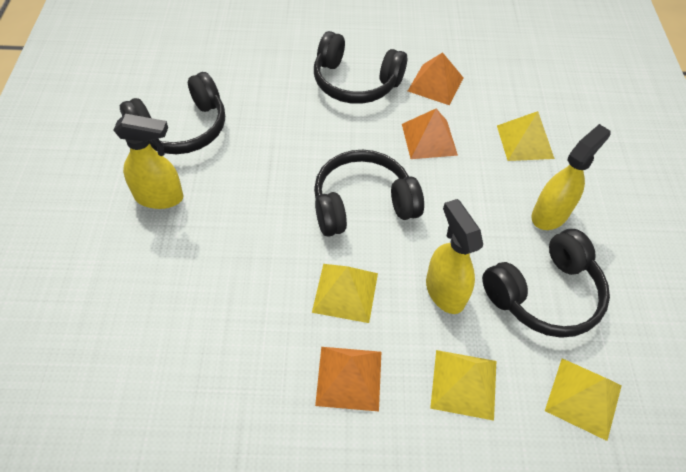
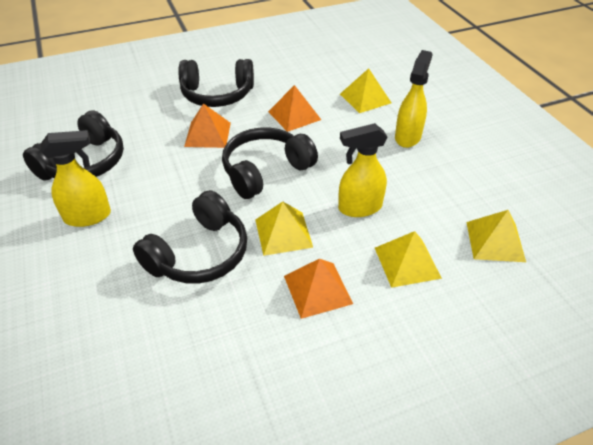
camera: 20 degrees left, 10 degrees down
(435, 84) = (280, 80): orange pyramid -> orange pyramid (207, 134)
(444, 291) = (359, 207): yellow spray bottle -> yellow spray bottle turned 60 degrees counterclockwise
(544, 294) = (432, 187): black headphones -> black headphones (199, 254)

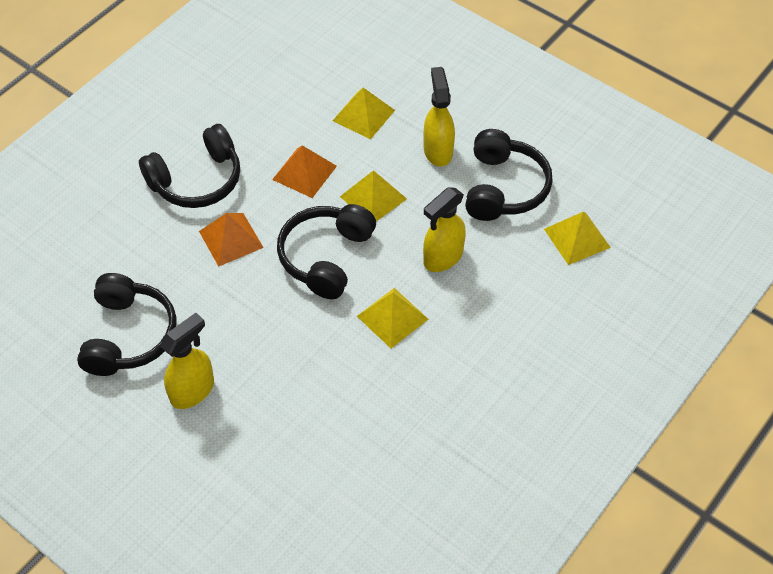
camera: 30 degrees left, 10 degrees up
(199, 254) = (332, 375): black headphones -> black headphones (504, 188)
(317, 289) = (459, 357): orange pyramid -> none
(407, 262) = (516, 295): yellow pyramid -> yellow pyramid (373, 197)

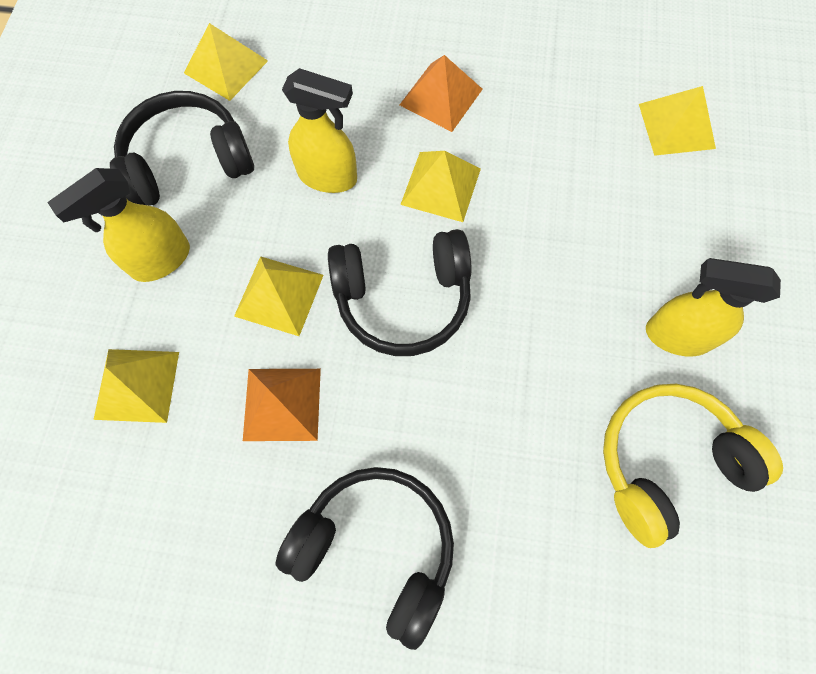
camera: 120 degrees left, 15 degrees up
(129, 335) = (667, 463): black headphones -> yellow headphones
(231, 239) = (446, 431): orange pyramid -> orange pyramid (441, 96)
(340, 500) = (676, 126): none -> yellow pyramid

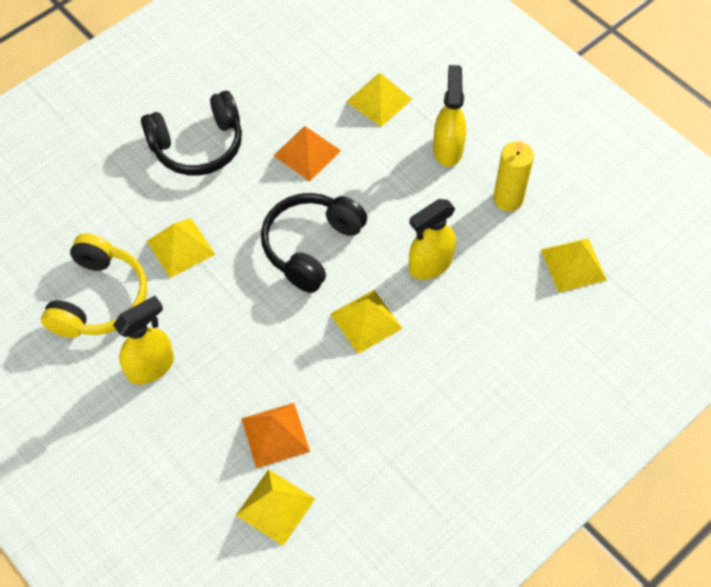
camera: 130 degrees right, 10 degrees down
(187, 163) = (508, 199): black headphones -> yellow candle
(279, 295) = (371, 190): yellow pyramid -> yellow pyramid (180, 247)
(441, 96) = (435, 374): orange pyramid -> orange pyramid (275, 435)

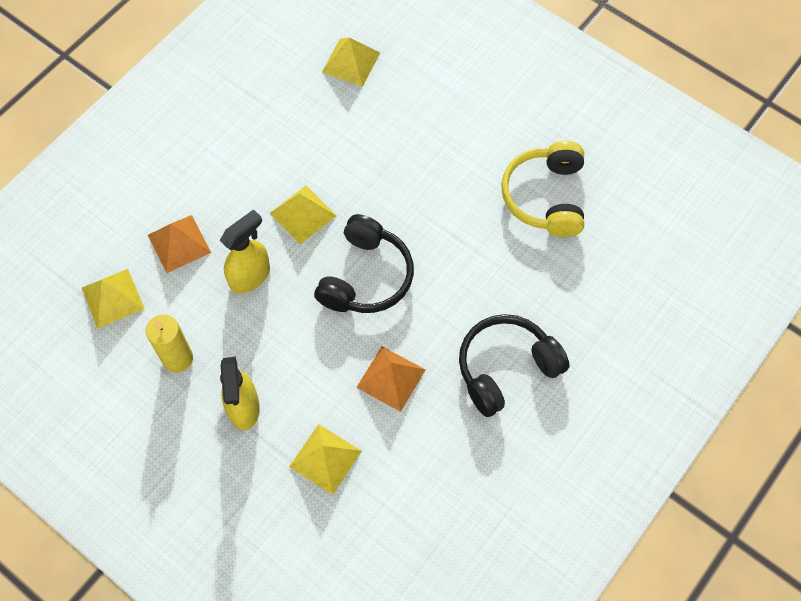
camera: 170 degrees right, 5 degrees up
(151, 366) = (480, 147): yellow spray bottle -> none
(180, 247) = (489, 256): yellow pyramid -> none
(275, 435) = (362, 111): orange pyramid -> orange pyramid (179, 243)

